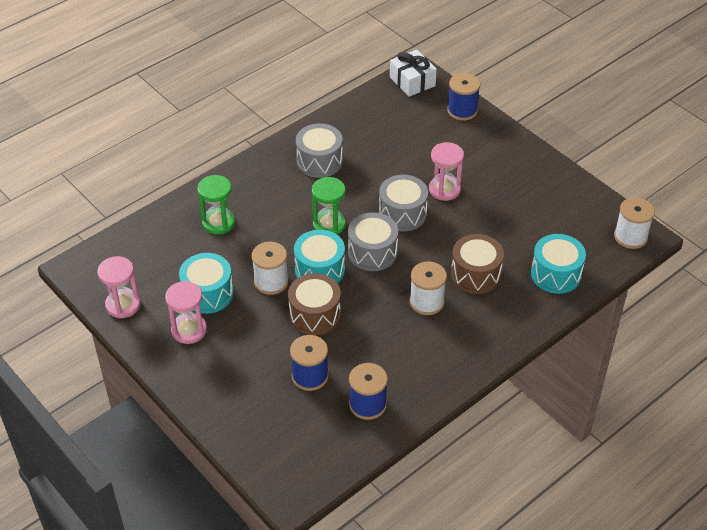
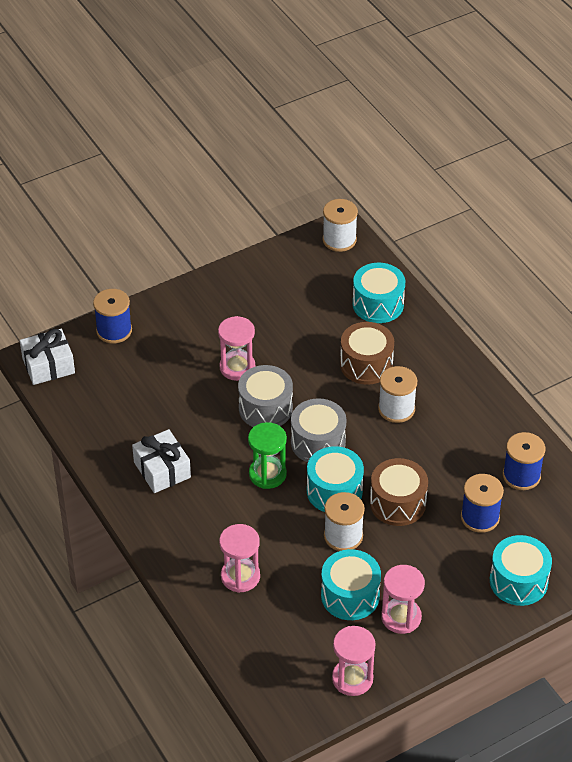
camera: 80 degrees left, 0 degrees up
(218, 223) = (240, 576): green hourglass -> pink hourglass
(239, 412) = (518, 581): none -> turquoise drum
(319, 161) = (162, 470): grey drum -> white gift

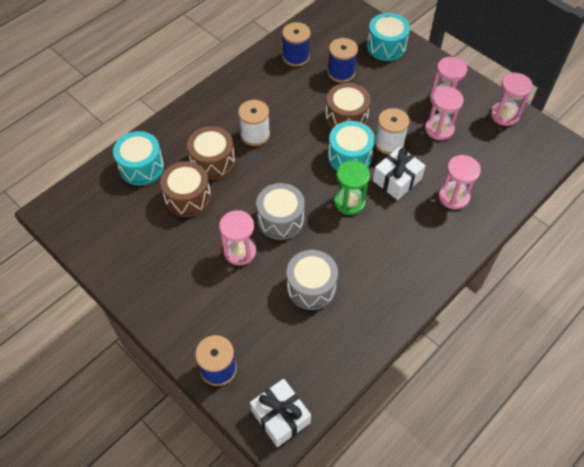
camera: 105 degrees left, 10 degrees up
(162, 470) = (373, 278): white gift -> white gift (397, 180)
(318, 442) = (305, 176): grey drum -> grey drum (311, 287)
(322, 336) = (188, 197): none -> brown drum
(339, 240) = (64, 210): white spool -> none
(350, 595) = (439, 129): turquoise drum -> pink hourglass

